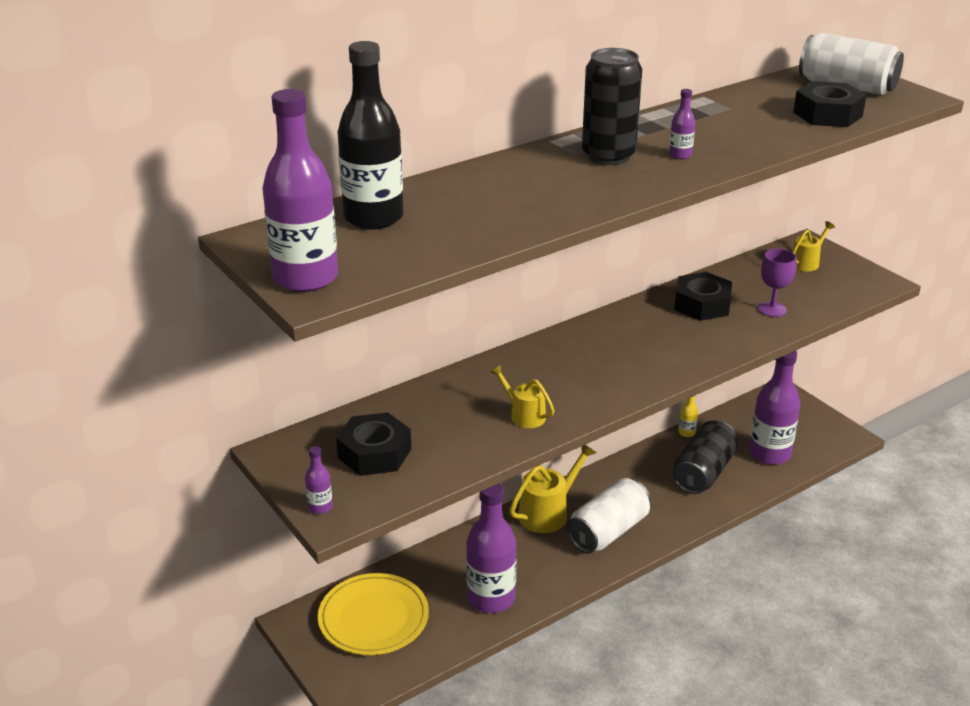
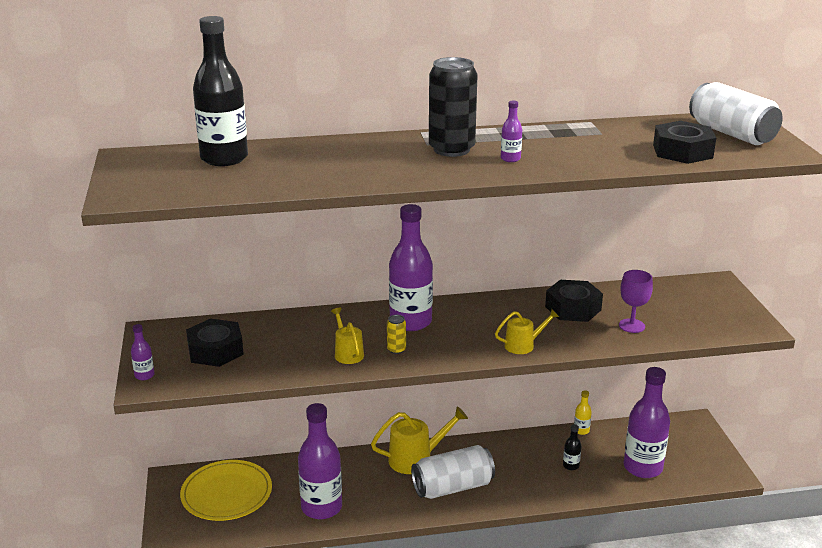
camera: 25 degrees right, 5 degrees down
(305, 278) = (129, 186): purple bottle -> purple bottle (410, 322)
(571, 397) = (396, 349): none -> yellow can
(703, 472) = (571, 466): black can -> black bottle
(807, 262) = (702, 297): yellow watering can -> yellow watering can (523, 345)

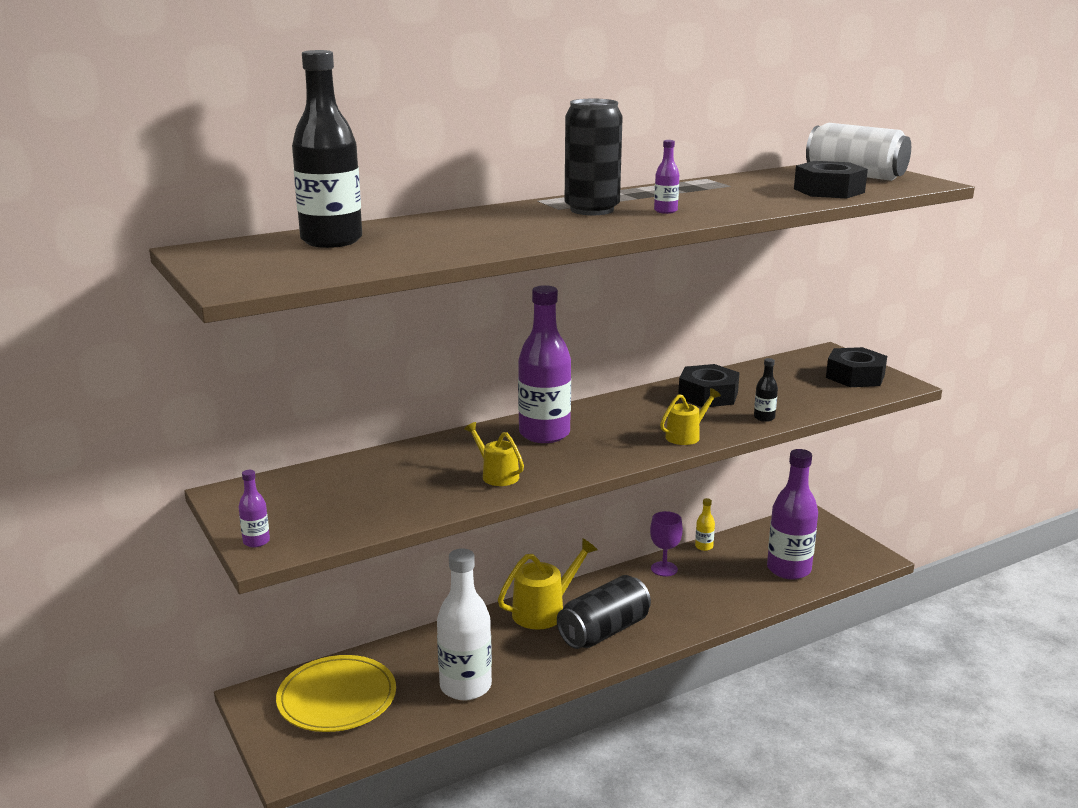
camera: 20 degrees left, 5 degrees down
(215, 350) = (330, 499): black nut -> black nut (855, 376)
(321, 507) = (465, 686): purple bottle -> white bottle
(396, 349) = (550, 462): yellow can -> none
(453, 487) = (604, 631): white can -> black can
(571, 466) = (715, 583): black bottle -> black bottle (764, 418)
(631, 326) = (780, 401): purple goblet -> purple goblet (664, 569)

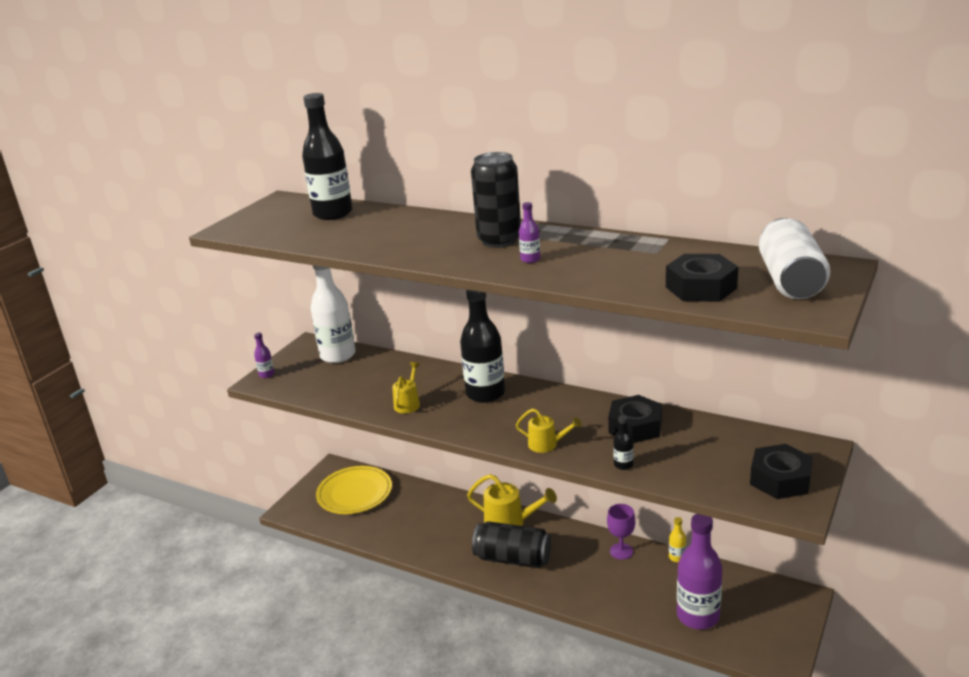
camera: 60 degrees right, 5 degrees up
(465, 686) = (403, 531): white bottle -> white bottle (338, 355)
(544, 434) = (485, 394): purple bottle -> black bottle

